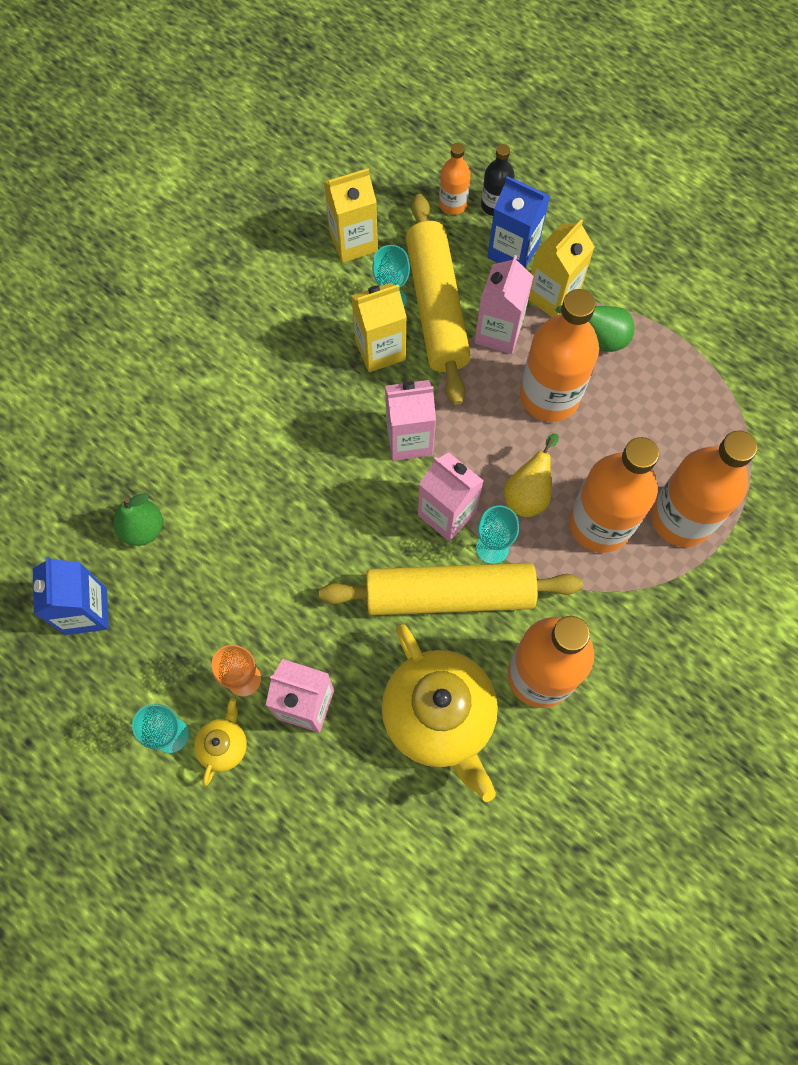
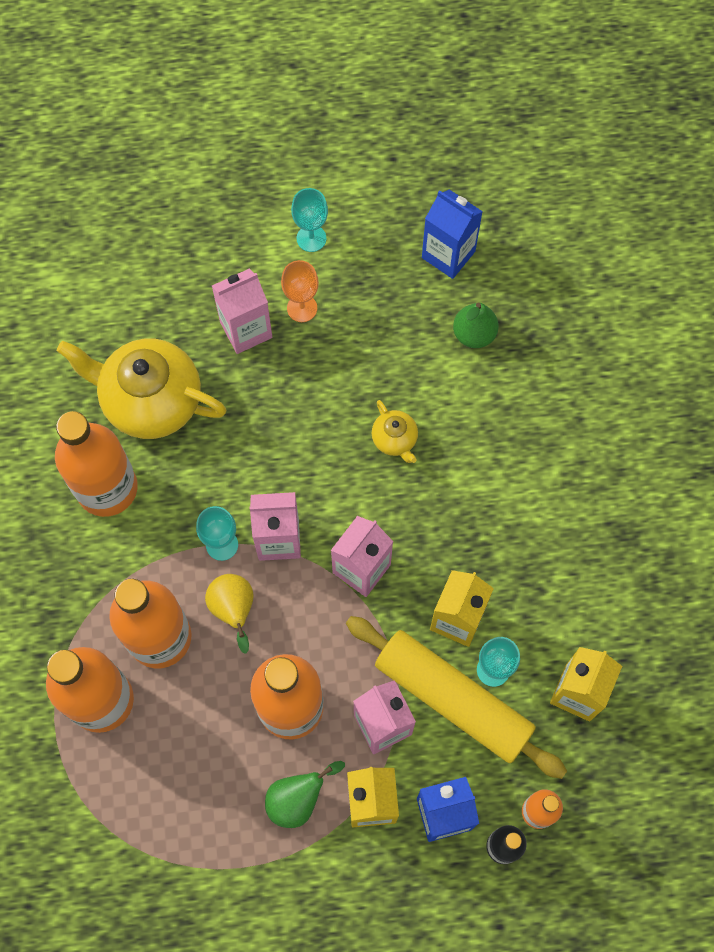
camera: 135 degrees right, 0 degrees up
(224, 745) = (272, 262): yellow teapot -> yellow teapot (395, 439)
(449, 594) = (221, 484): yellow rolling pin -> none

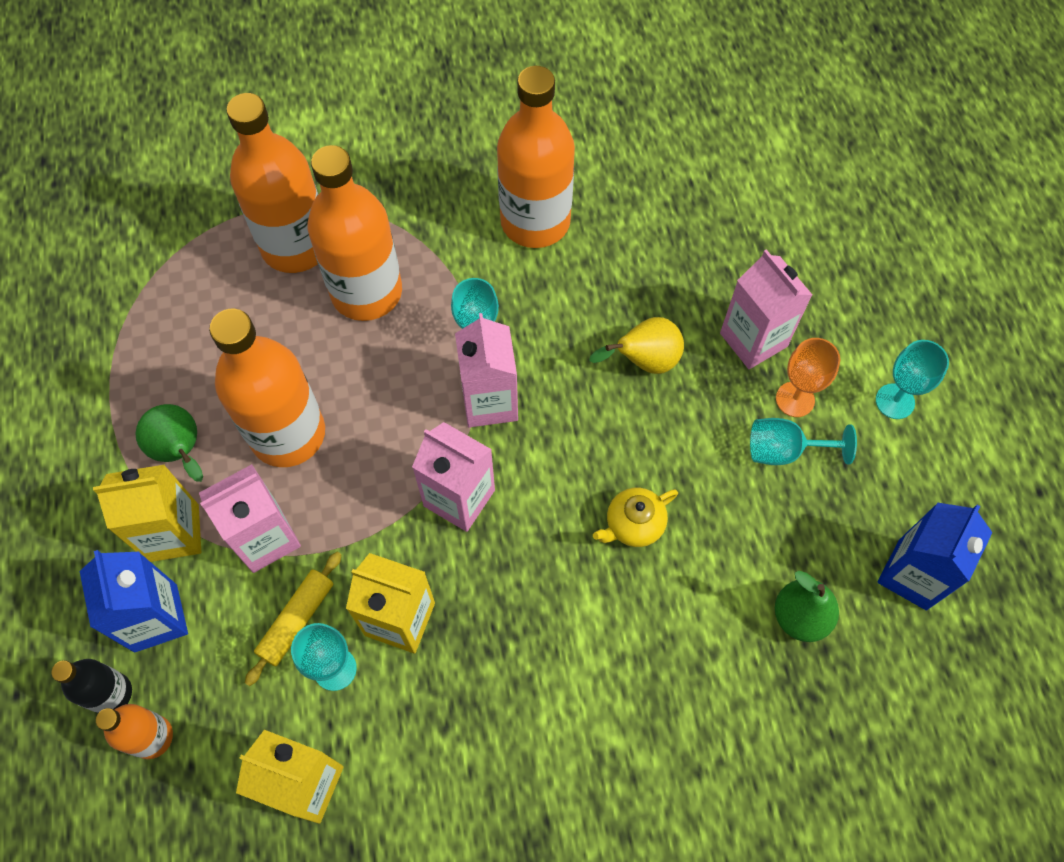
camera: 85 degrees right, 5 degrees down
(150, 401) = (645, 251): yellow teapot -> none
(234, 610) = (401, 362): yellow pear -> yellow pear (644, 361)
(344, 323) = (784, 450): none -> turquoise goblet
(453, 699) = (297, 620): yellow rolling pin -> yellow rolling pin, size x0.47

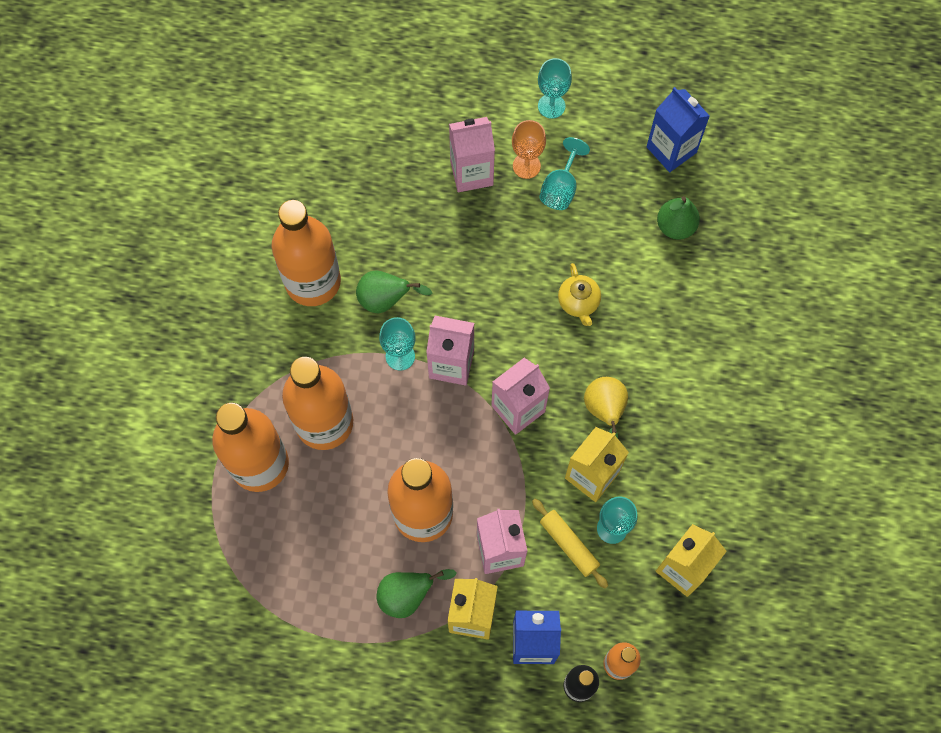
camera: 70 degrees left, 5 degrees up
(543, 303) = (385, 300): none -> green pear
(644, 361) = (460, 249): yellow pear -> yellow pear (604, 411)

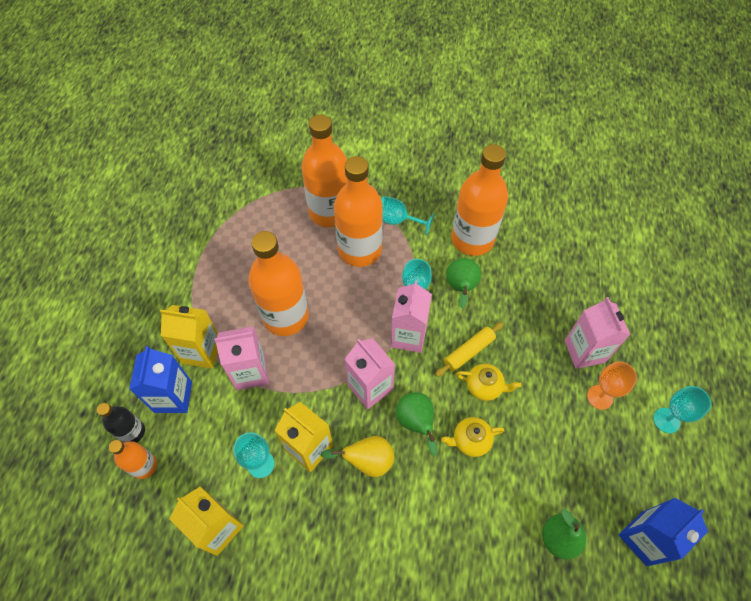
camera: 90 degrees right, 10 degrees down
(407, 595) = (223, 307): green pear -> green pear (416, 423)
(516, 283) = (484, 387): none -> yellow teapot
(560, 188) = (582, 427): turquoise goblet -> turquoise goblet (397, 221)
(569, 544) = (250, 427): yellow rolling pin -> yellow rolling pin (469, 352)

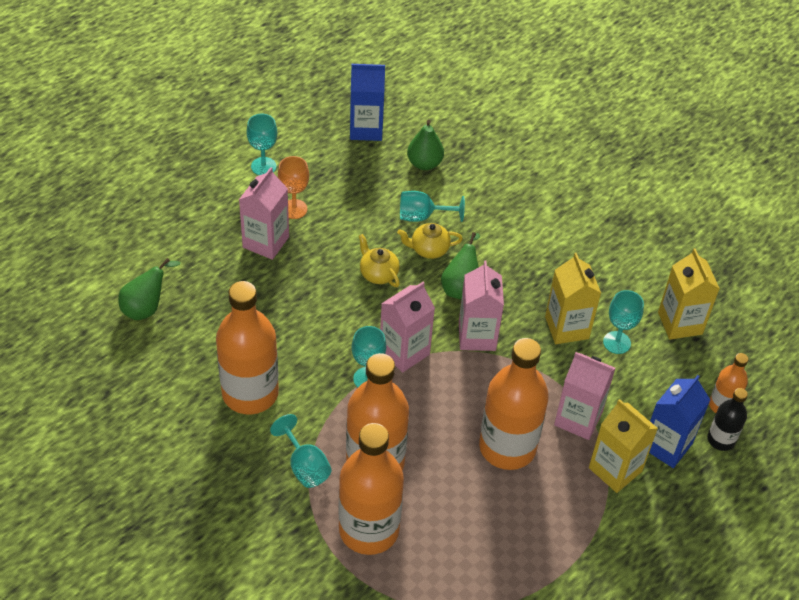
camera: 145 degrees left, 10 degrees down
(367, 461) = (524, 289): yellow pear -> none
(461, 288) = (313, 358): green pear -> green pear (146, 308)
(469, 352) = (363, 305): yellow rolling pin -> none
(470, 440) = (429, 249): yellow teapot -> yellow teapot turned 150 degrees clockwise
(505, 472) = (422, 216): none -> turquoise goblet

